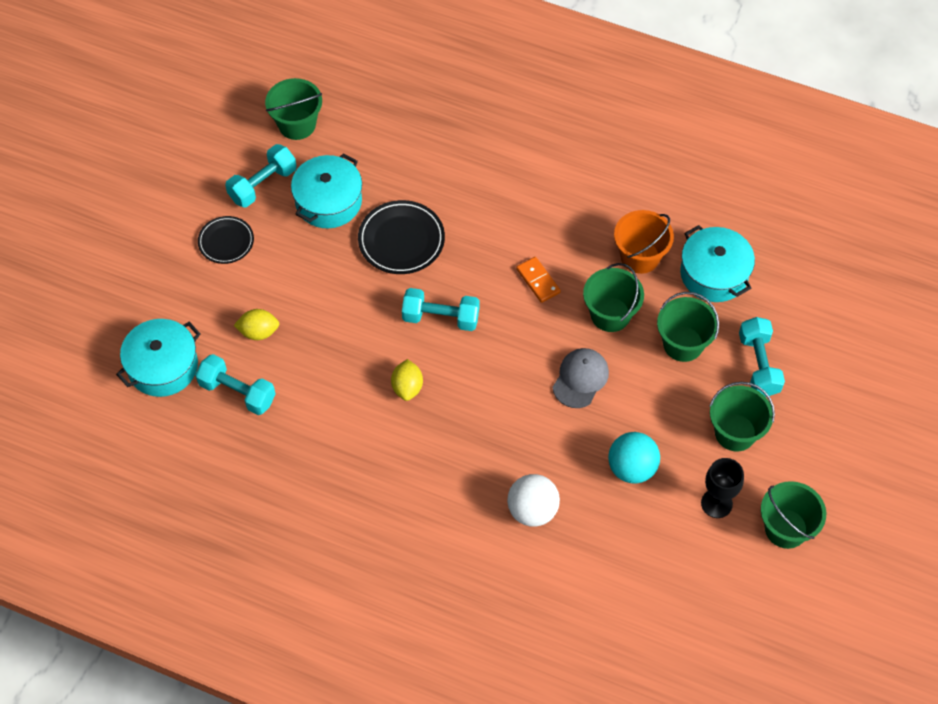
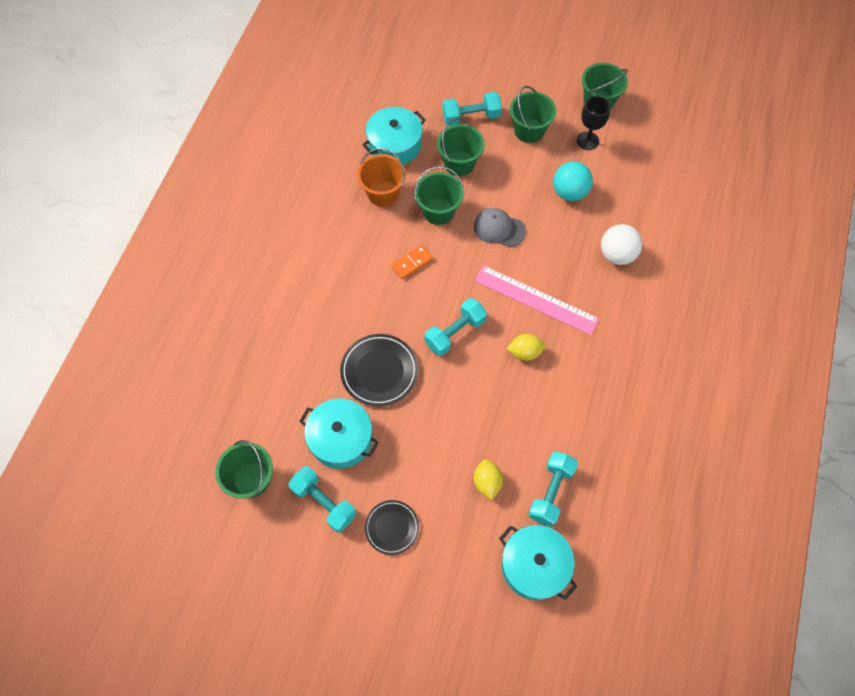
camera: 95 degrees left, 5 degrees up
(441, 318) = (455, 333): turquoise dumbbell -> turquoise dumbbell turned 45 degrees clockwise
(476, 407) = (536, 300): none -> pink ruler

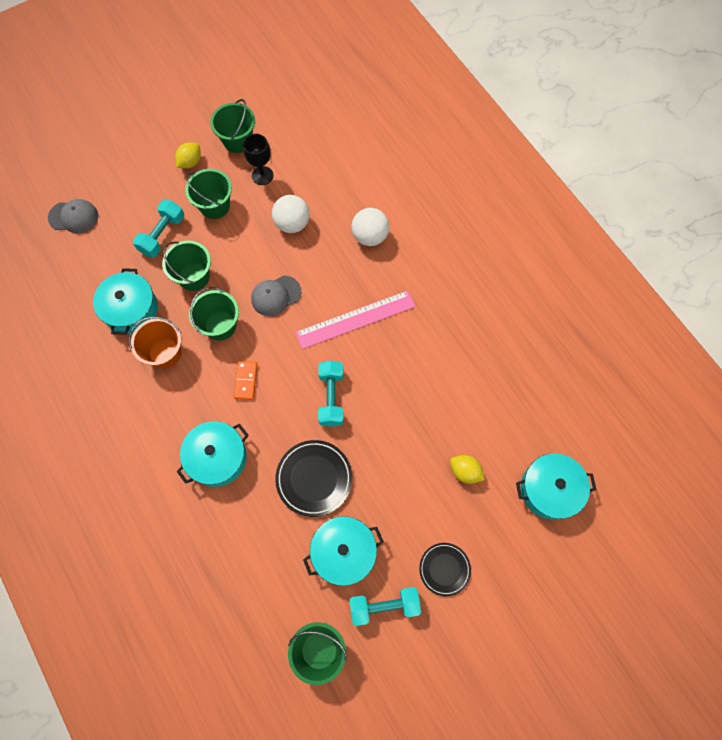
camera: 50 degrees left, 5 degrees up
(336, 291) = (217, 457): none -> turquoise pot
(428, 53) = (73, 217): none -> grey cap
(525, 352) = (389, 362): yellow lemon -> yellow lemon (190, 162)
(550, 492) = (507, 433): turquoise dumbbell -> none
(569, 192) = (292, 223): turquoise ball -> white ball

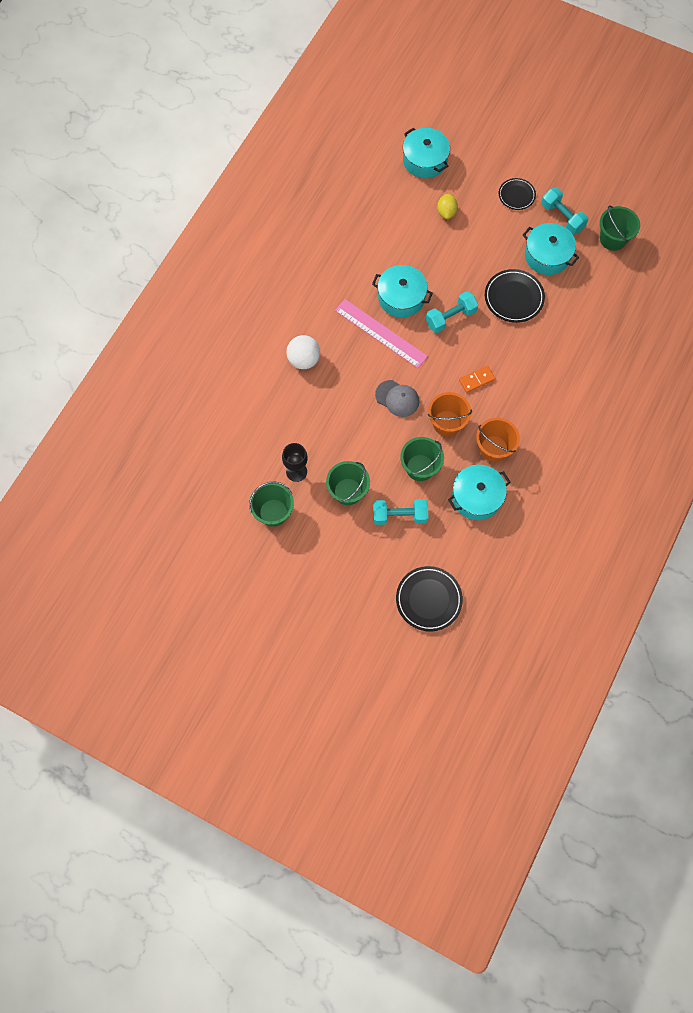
camera: 120 degrees left, 0 degrees up
(73, 217) = (428, 599): grey cap -> black plate
(190, 162) = (318, 538): yellow lemon -> none
(217, 457) = (542, 366): turquoise pot -> turquoise pot (401, 297)
(220, 325) = (446, 423): green bucket -> orange bucket
(292, 223) = (327, 422): white ball -> none

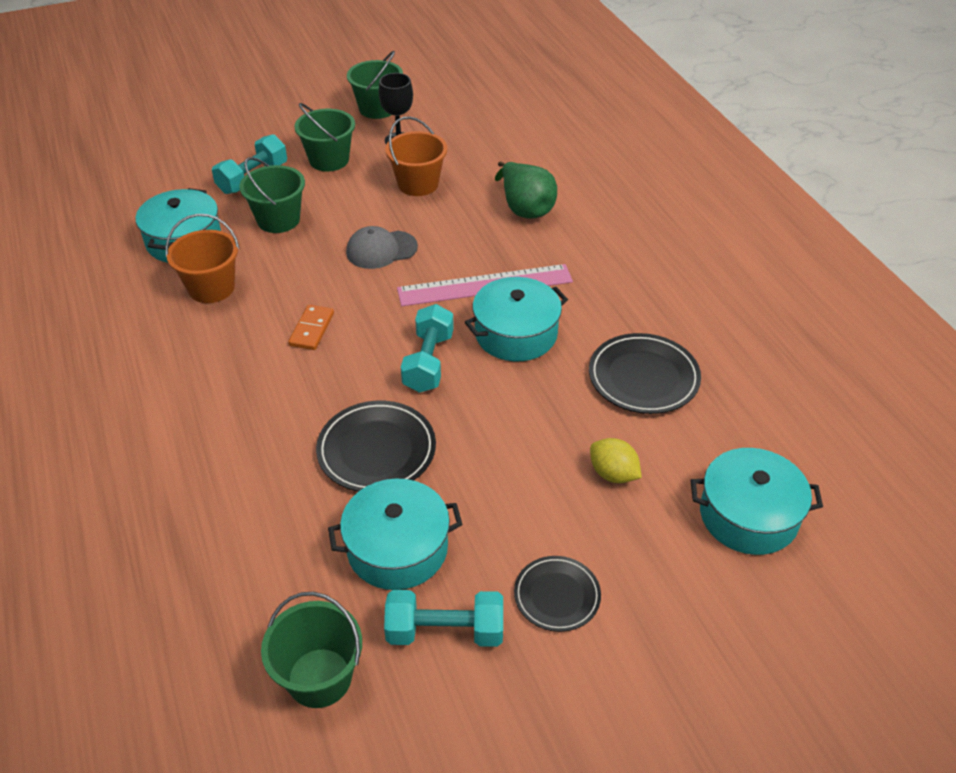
camera: 130 degrees right, 25 degrees down
(304, 360) = (525, 208): white ball -> green pear
(428, 599) = (148, 151): black plate -> black plate (643, 378)
(446, 423) = (296, 270): orange bucket -> orange bucket (418, 184)

